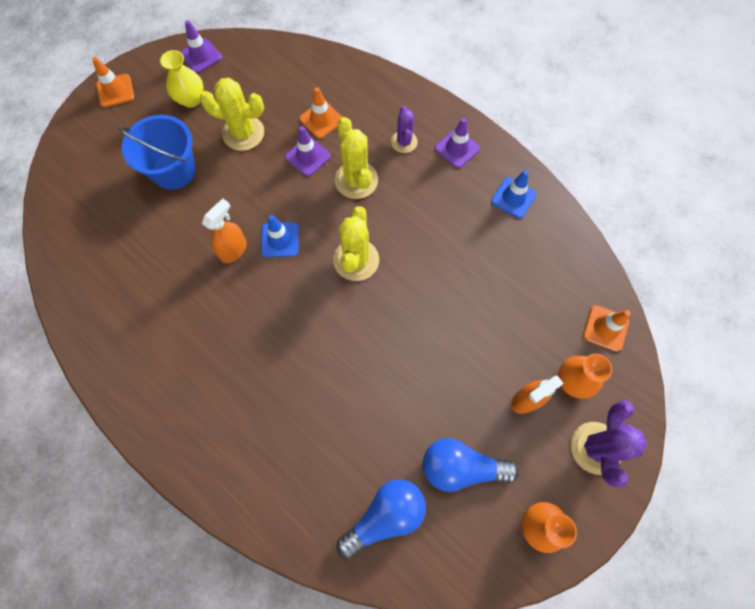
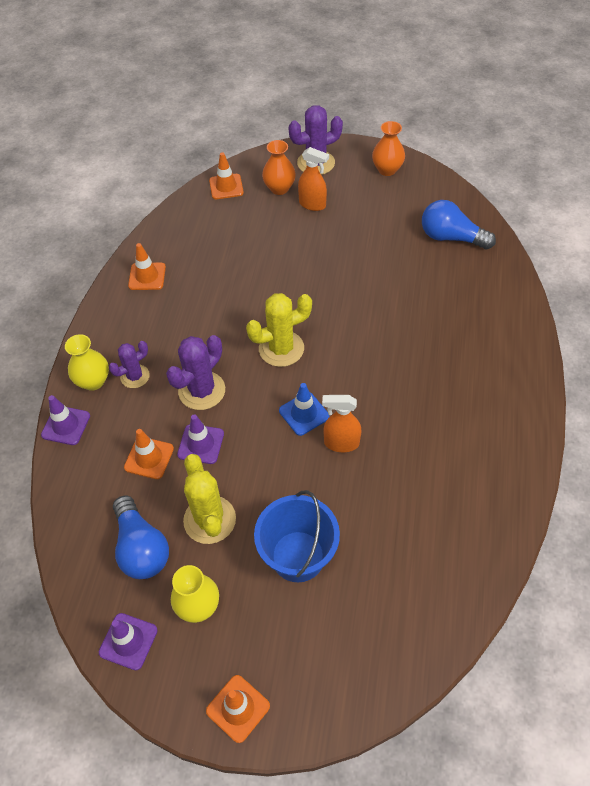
camera: 120 degrees left, 15 degrees down
(356, 180) = (202, 391): yellow cactus -> purple cactus
(419, 113) = (93, 381): none -> yellow vase
(457, 148) = (118, 335): purple traffic cone -> purple traffic cone (66, 425)
(461, 467) = (386, 216): blue light bulb -> blue light bulb (141, 548)
(513, 198) = (147, 276): blue traffic cone -> orange traffic cone

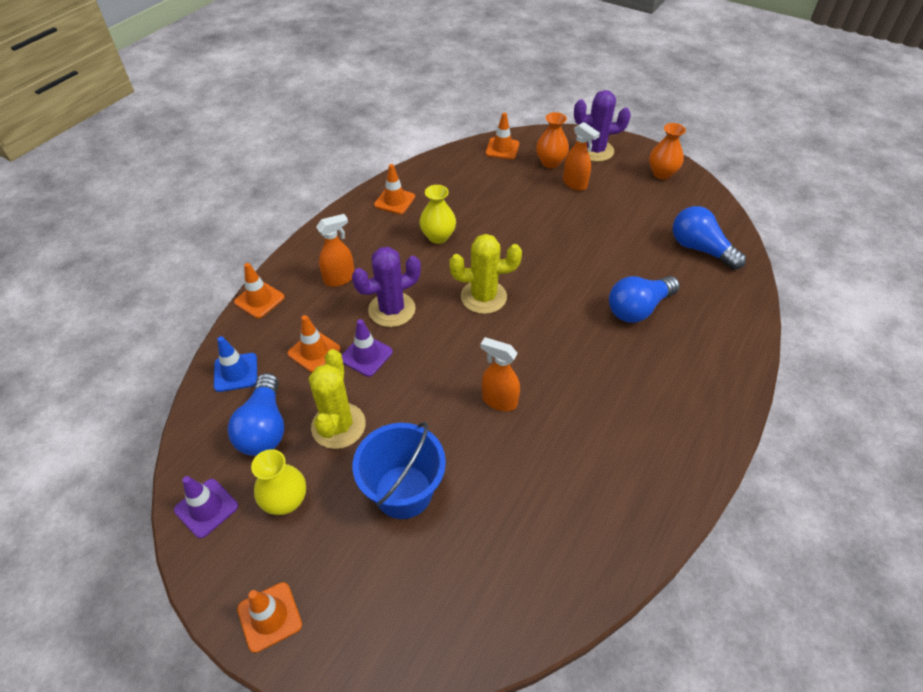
camera: 20 degrees right, 5 degrees down
(66, 425) = (259, 300): purple traffic cone -> orange traffic cone
(93, 381) = (302, 271): yellow vase -> yellow vase (438, 237)
(135, 376) = (340, 279): purple cactus -> orange spray bottle
(304, 413) = (476, 361): blue traffic cone -> blue traffic cone (236, 372)
(422, 314) = (638, 308): none -> blue light bulb

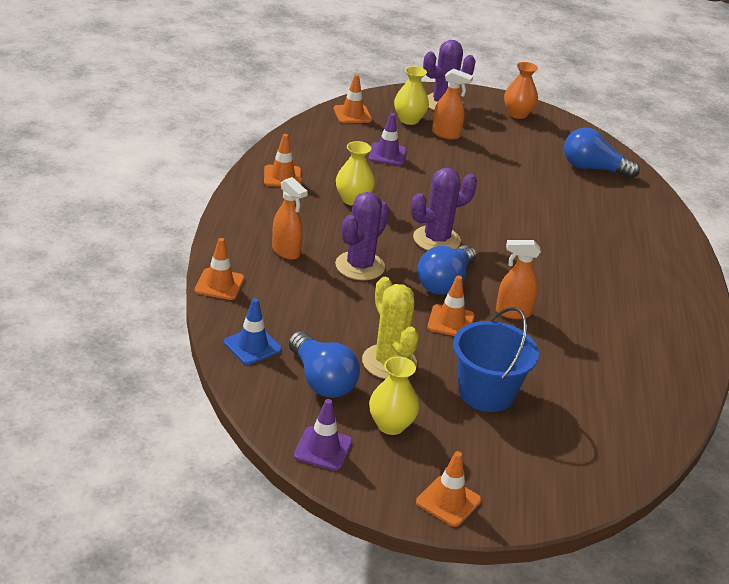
camera: 30 degrees left, 15 degrees down
(314, 351) = (315, 313): orange traffic cone -> orange traffic cone (450, 321)
(340, 279) = (286, 251): orange spray bottle -> orange spray bottle turned 105 degrees clockwise
(366, 355) = (367, 306): purple traffic cone -> purple traffic cone (387, 154)
(483, 297) = (436, 239): yellow cactus -> purple cactus
(550, 162) = (409, 120): orange vase -> yellow vase
(638, 308) = (575, 222): blue light bulb -> blue light bulb (445, 282)

